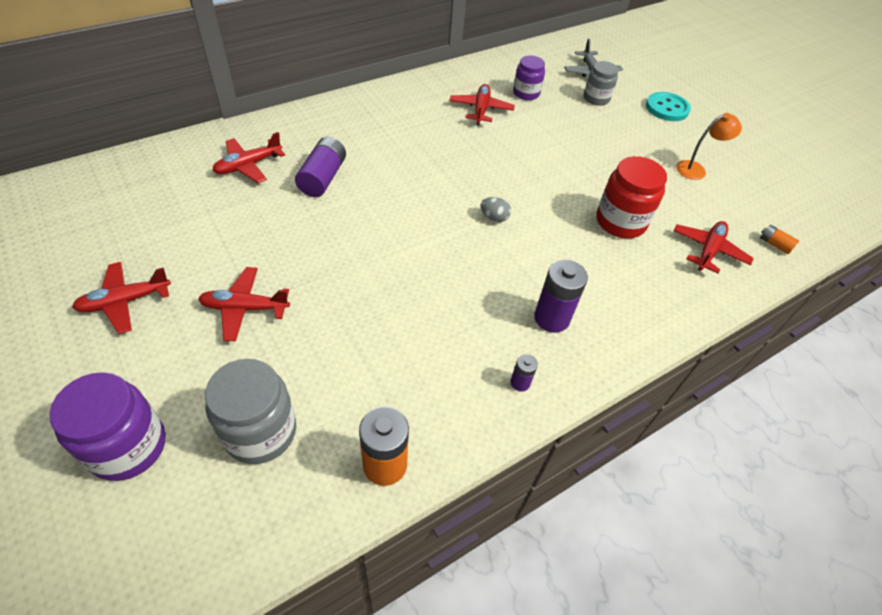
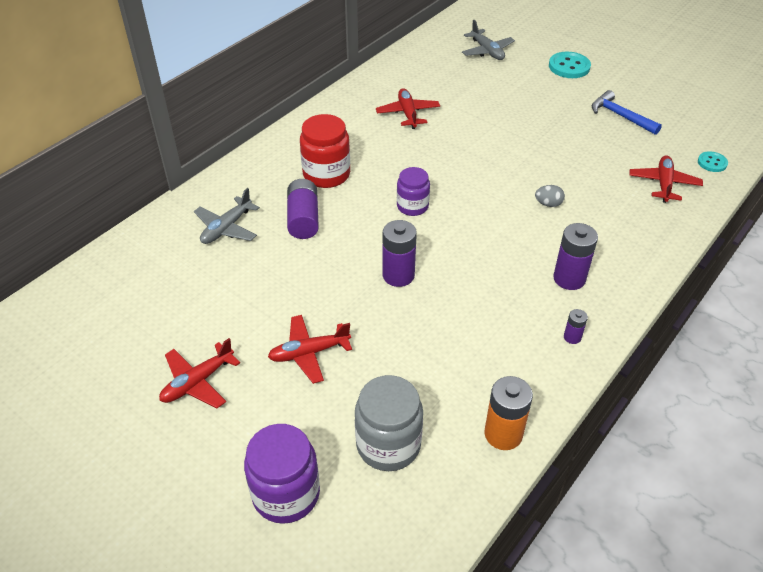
camera: 15 degrees left, 5 degrees down
(248, 165) = (227, 228): red plane -> grey plane
(378, 259) = (398, 275): none -> purple battery
(494, 218) = (475, 209): grey egg -> grey egg (548, 204)
(526, 93) = (439, 86): purple jar -> purple jar (412, 206)
(596, 98) = (504, 74): grey jar -> none
(620, 222) = (582, 181): red jar -> red jar (326, 174)
(696, 169) = (620, 116): orange lamp -> blue hammer
(774, 244) = (712, 163): orange battery -> turquoise button

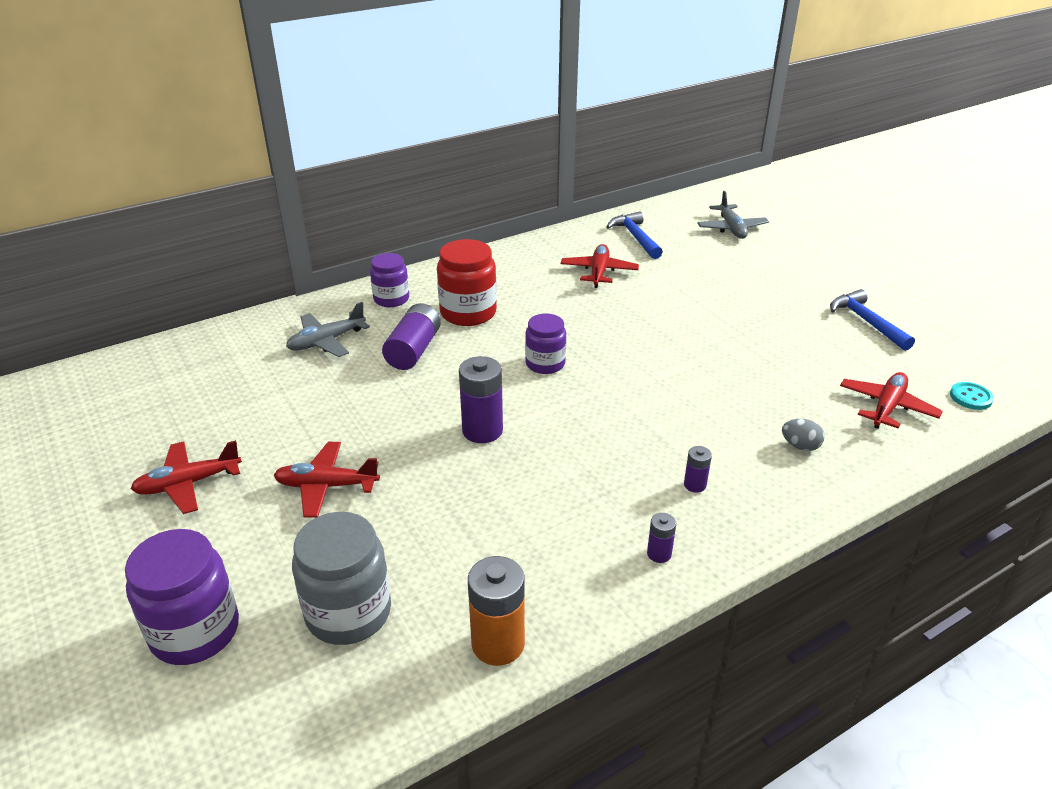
camera: 20 degrees right, 10 degrees down
(255, 176) = (391, 299): none -> purple jar
(418, 74) = (635, 237): none -> blue hammer
(548, 204) = (715, 396): grey egg -> grey egg (800, 446)
(569, 67) = (826, 260): turquoise button -> none
(569, 278) = (695, 485): purple battery -> purple battery, size x0.51

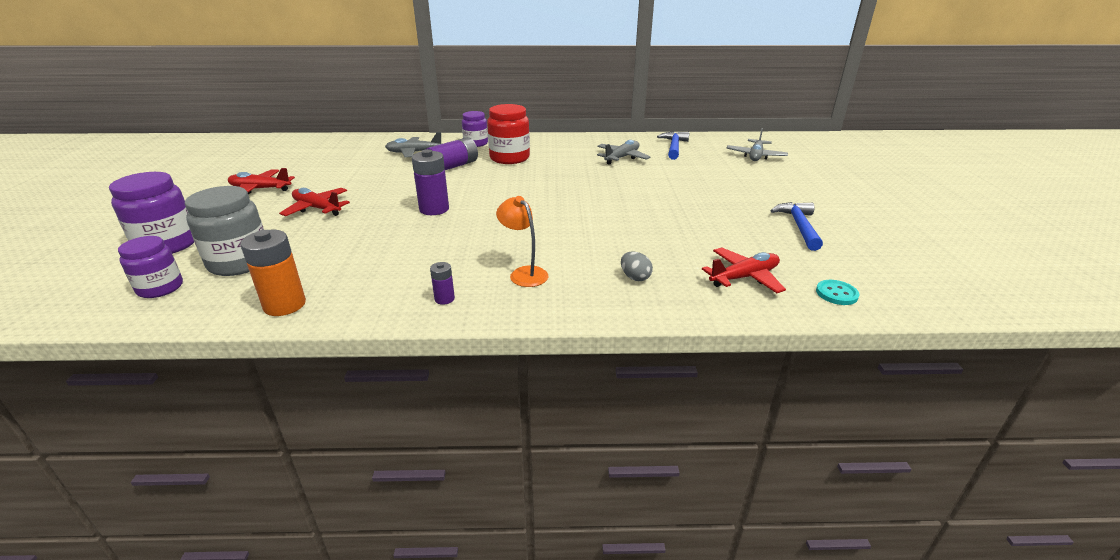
camera: 30 degrees right, 5 degrees down
(545, 364) = (519, 190): purple jar -> purple jar (160, 288)
(599, 272) = (622, 158): red plane -> grey plane
(695, 485) = (524, 273): purple battery -> orange lamp

